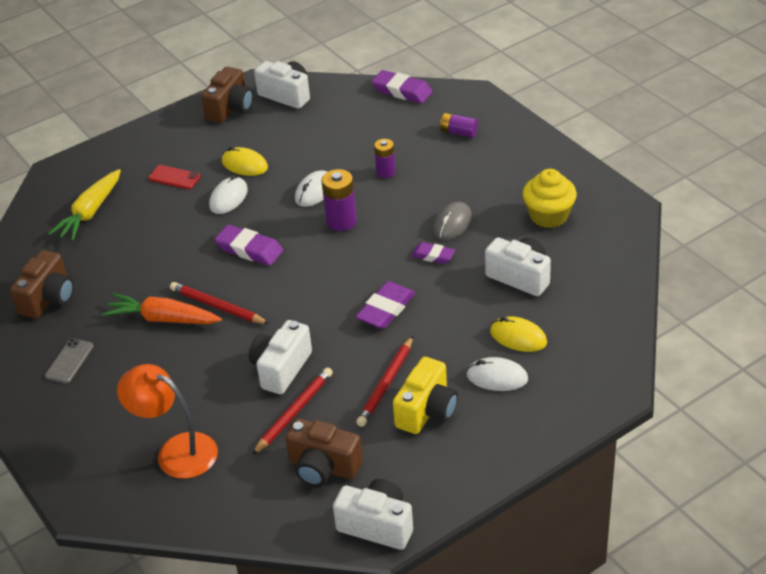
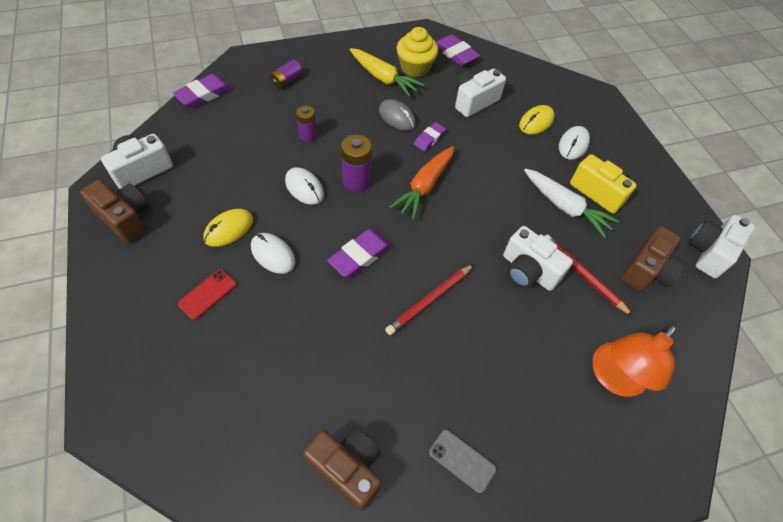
camera: 80 degrees left, 15 degrees up
(90, 212) = (215, 392): yellow carrot -> yellow carrot (383, 78)
(163, 319) = (429, 351): orange carrot -> orange carrot (425, 186)
(386, 309) = (480, 183): purple eraser -> purple eraser (455, 54)
(386, 384) = (565, 207): red pencil -> white carrot

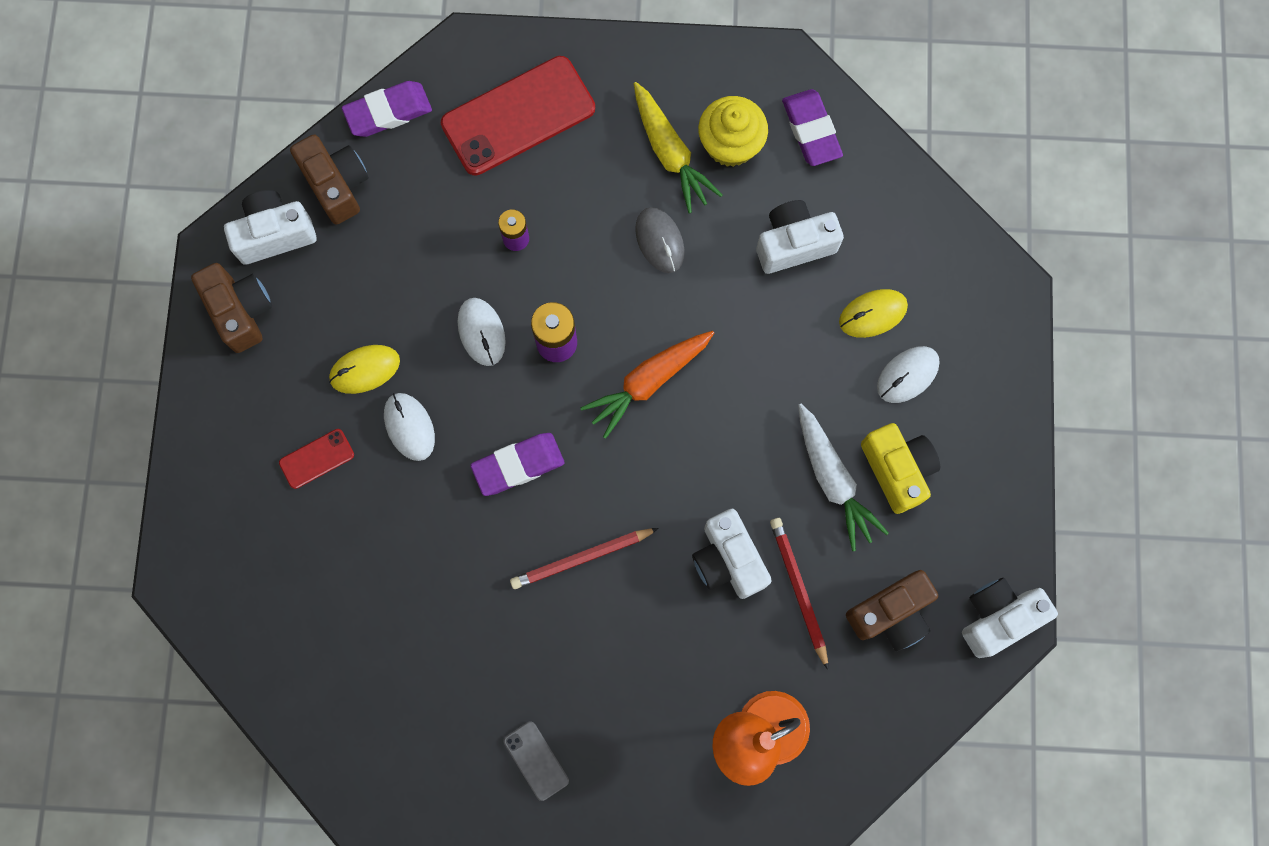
camera: 25 degrees right, 20 degrees up
(286, 80) = (518, 116): purple battery -> red phone
(347, 468) = (411, 723): brown camera -> brown camera (337, 185)
(429, 139) = (691, 297): purple eraser -> none

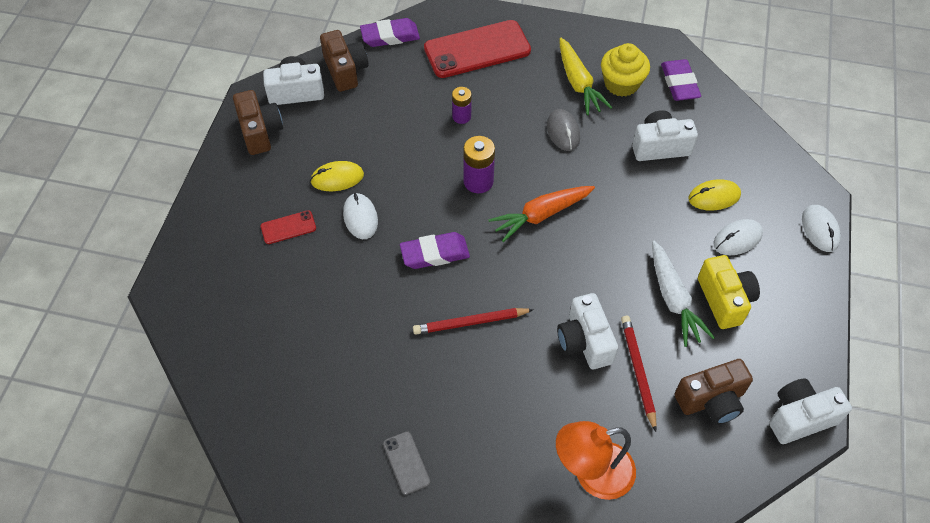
camera: 10 degrees right, 20 degrees down
(481, 332) = (425, 168): white mouse -> white mouse (820, 229)

